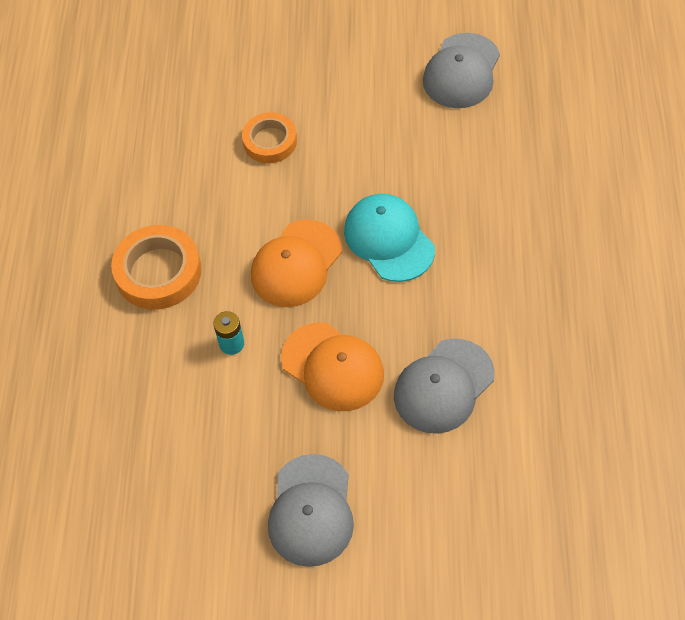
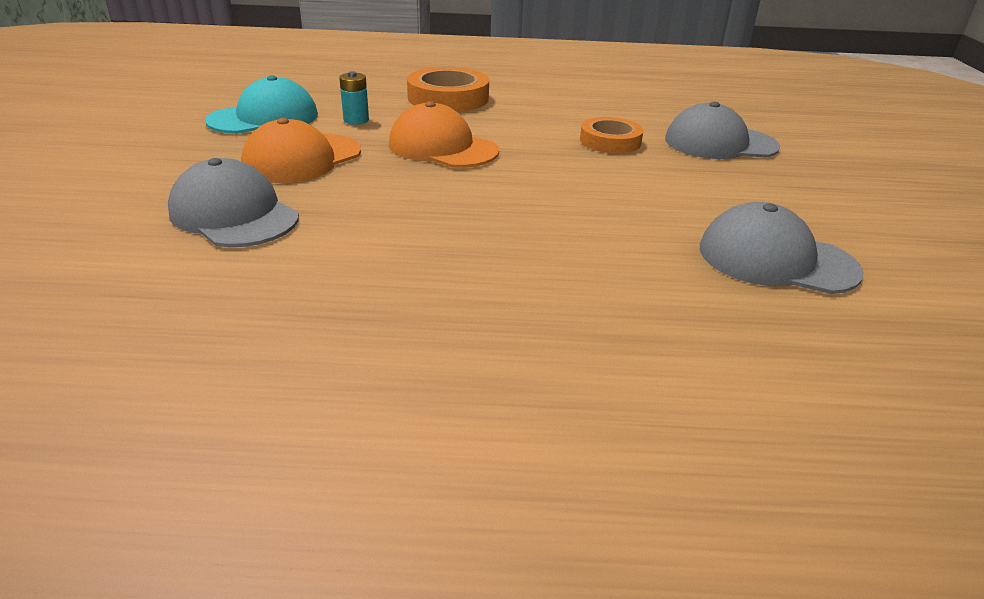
camera: 85 degrees right, 25 degrees down
(311, 511) = (143, 144): grey cap -> grey cap (720, 143)
(389, 239) = (466, 194): turquoise cap -> turquoise cap (264, 118)

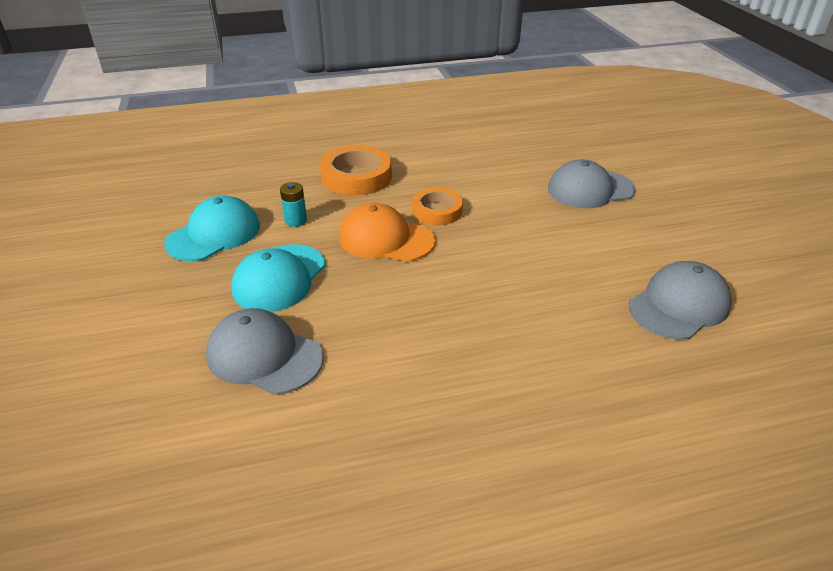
camera: 15 degrees left, 5 degrees up
(302, 159) = (279, 278): orange cap -> turquoise cap
(610, 141) = (510, 204): orange tape -> orange tape (437, 211)
(776, 259) = (679, 305): grey cap -> grey cap turned 135 degrees clockwise

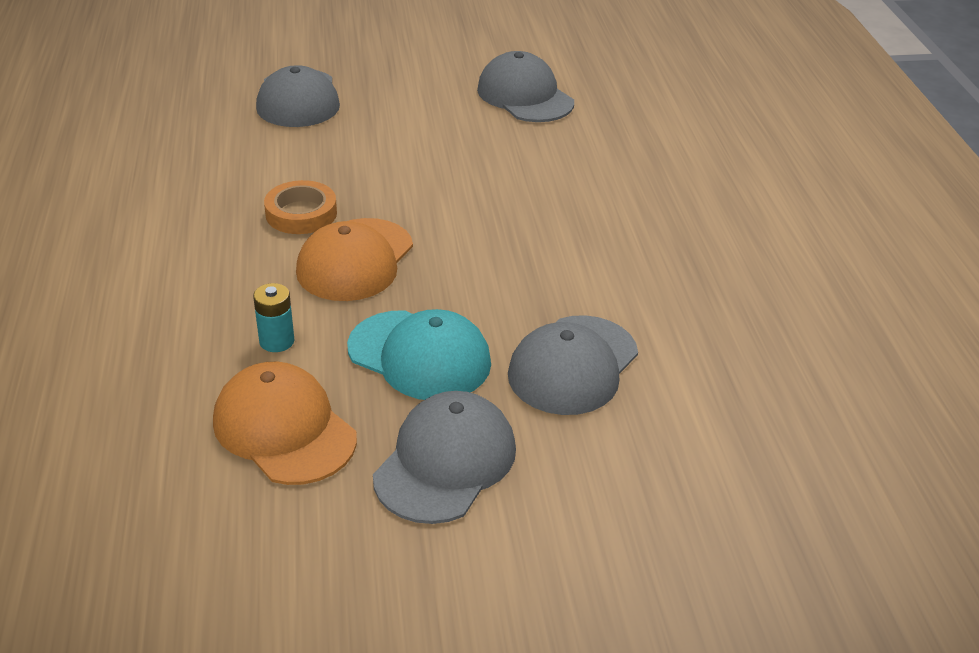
camera: 85 degrees left, 0 degrees up
(170, 299) = (445, 462): none -> grey cap
(214, 234) = (284, 429): turquoise cap -> orange cap
(356, 177) = (170, 277): orange tape -> none

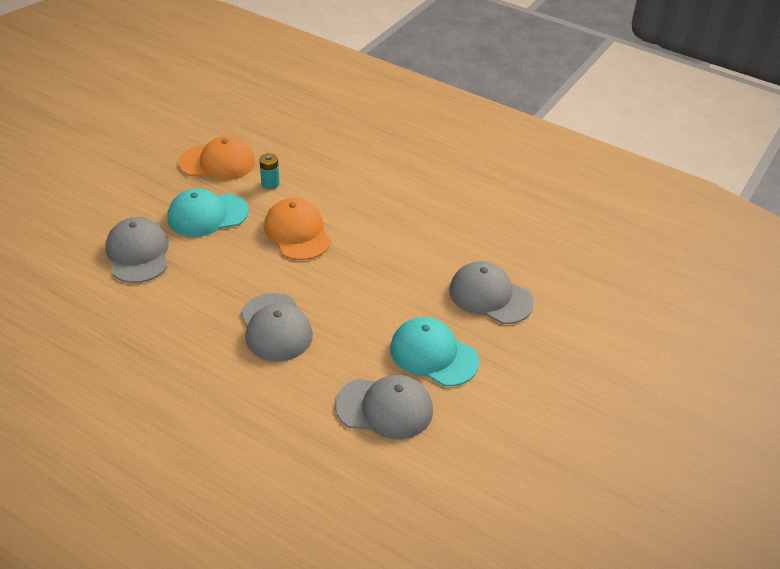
camera: 130 degrees right, 5 degrees up
(301, 213) = (359, 236): orange tape -> none
(425, 98) = (433, 355): none -> turquoise cap
(445, 462) = (145, 189): grey cap -> grey cap (275, 327)

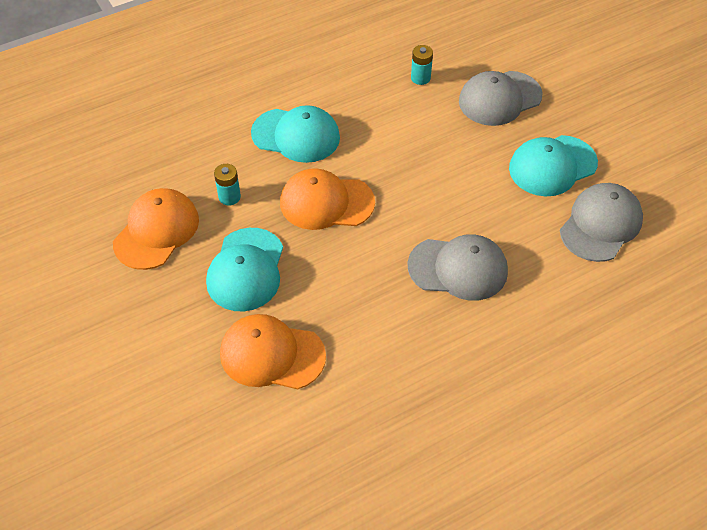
camera: 60 degrees left, 10 degrees up
(138, 253) = (272, 354): grey cap -> orange cap
(355, 194) = (296, 135): none -> turquoise cap
(474, 240) = (420, 78): none -> turquoise battery

